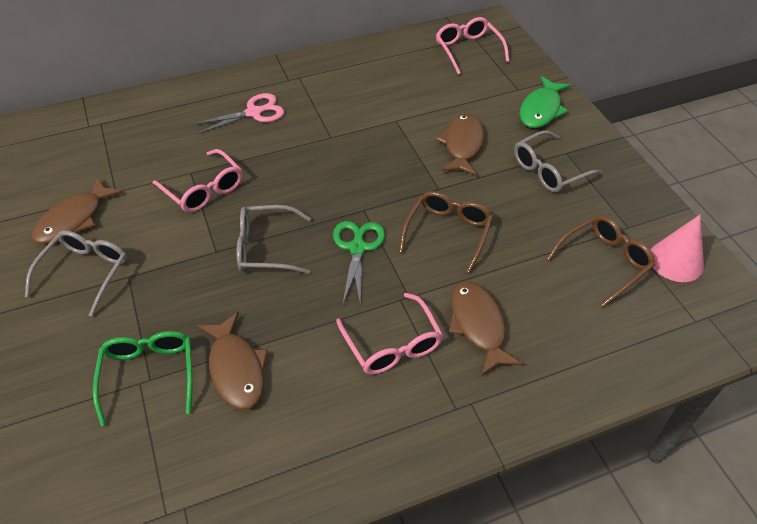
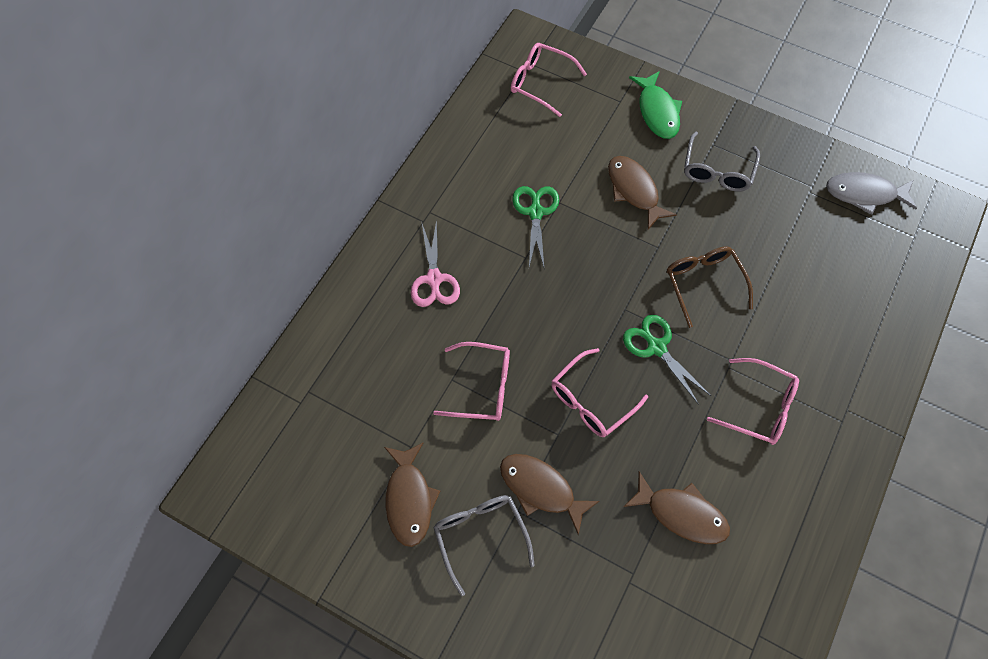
camera: 40 degrees left, 15 degrees up
(149, 375) = (629, 571): green glasses -> none
(254, 113) = (434, 279): pink scissors -> pink scissors turned 150 degrees clockwise
(266, 247) = (591, 400): grey glasses -> pink glasses
(371, 116) = (535, 212): none -> green scissors
(478, 325) = (796, 346): brown fish -> brown fish (541, 489)
(604, 262) = (824, 230): brown glasses -> none
(676, 261) = (864, 194): pink cone -> grey fish

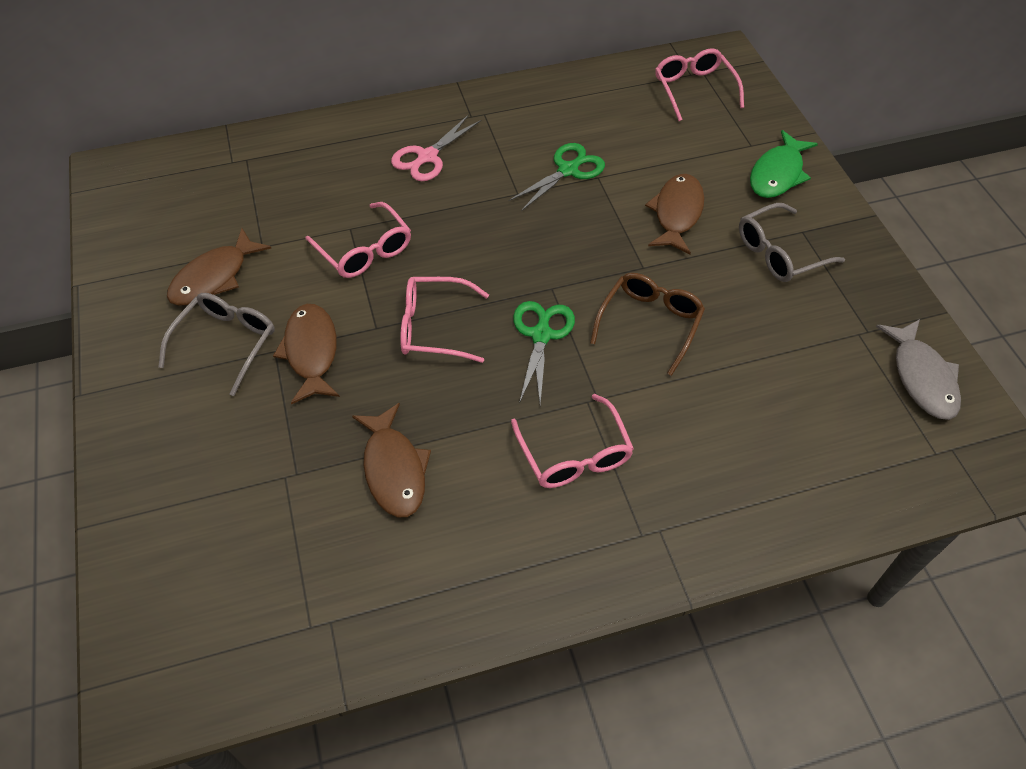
camera: 45 degrees right, 10 degrees down
(864, 194) = (921, 377): grey fish -> grey fish turned 150 degrees counterclockwise

